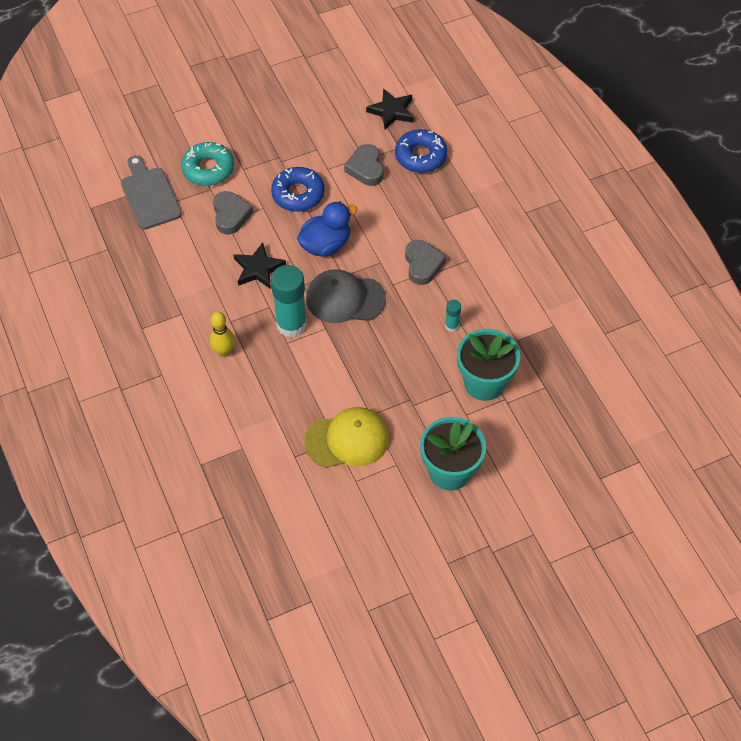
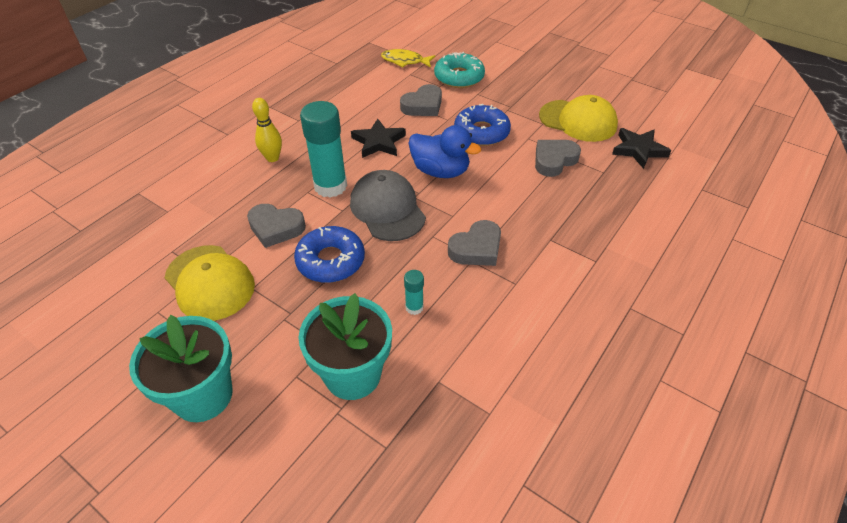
camera: 60 degrees right, 10 degrees down
(149, 195) = (405, 61): grey cutting board -> yellow fish
(316, 379) = (276, 228): none -> grey heart
(331, 125) = (578, 121): none -> yellow cap
(420, 156) = (609, 190): blue donut -> blue donut (330, 261)

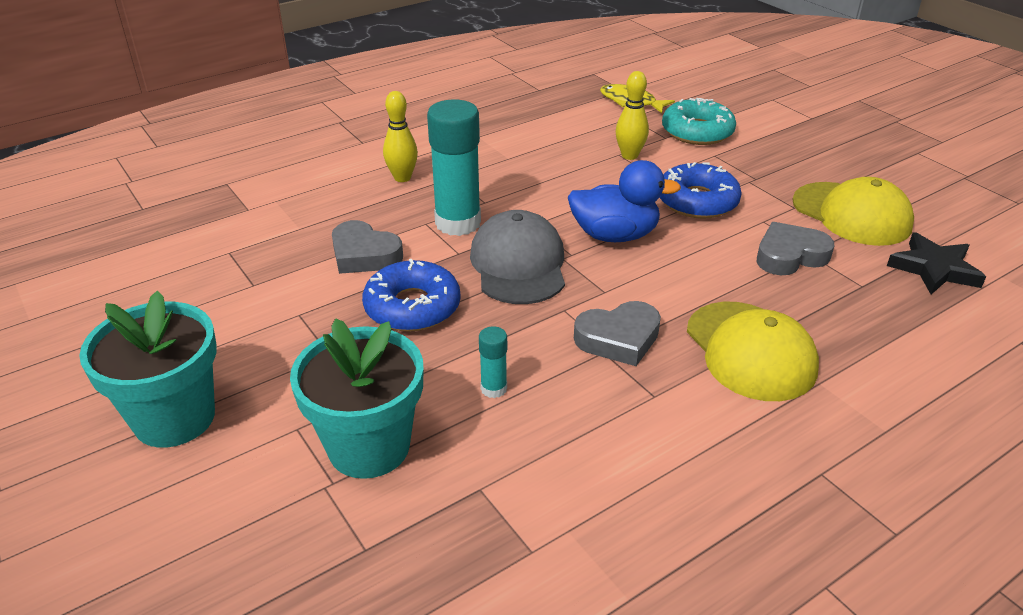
camera: 20 degrees right, 10 degrees down
(210, 282) = (252, 296): yellow cap -> yellow cap (750, 351)
(378, 142) = (547, 186): black star -> none
(423, 106) = (629, 156): grey heart -> yellow bowling pin
(440, 171) = (614, 235): blue duck -> blue duck turned 45 degrees counterclockwise

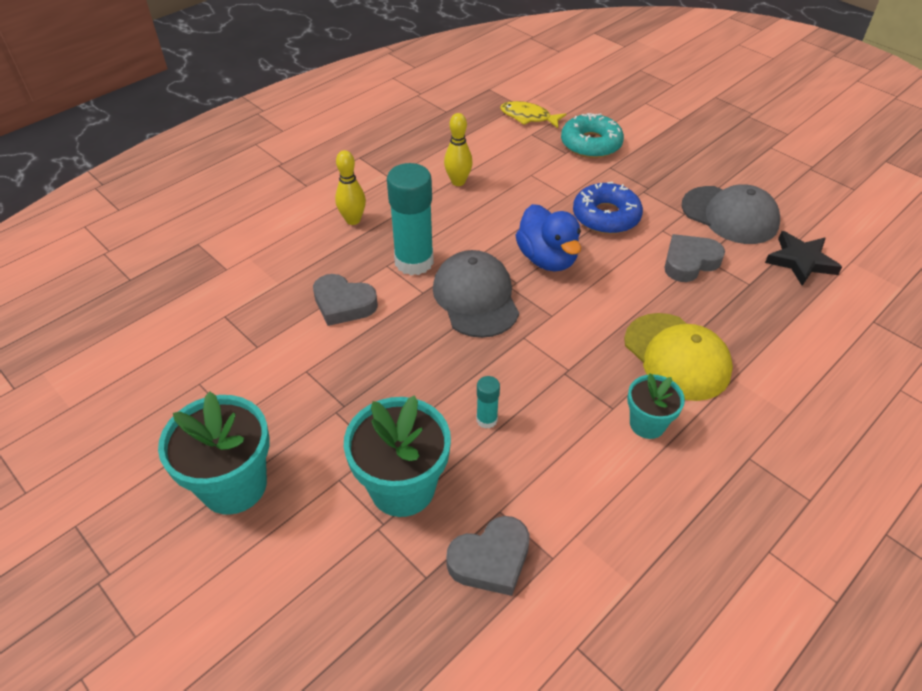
camera: 10 degrees left, 10 degrees up
(412, 307) = (399, 351): blue donut -> none
(614, 235) = (547, 259): blue duck -> blue duck turned 75 degrees clockwise
(618, 339) = (573, 359): grey heart -> grey heart (490, 560)
(629, 156) = (540, 175): yellow bowling pin -> yellow bowling pin (458, 182)
(694, 418) = (647, 424): none -> turquoise flower pot
(851, 214) = (730, 215): yellow cap -> grey cap

